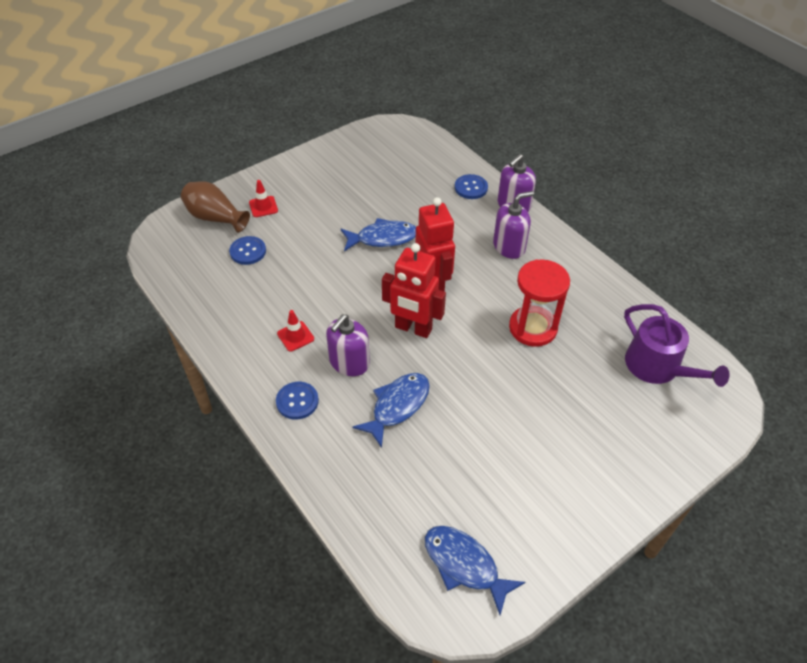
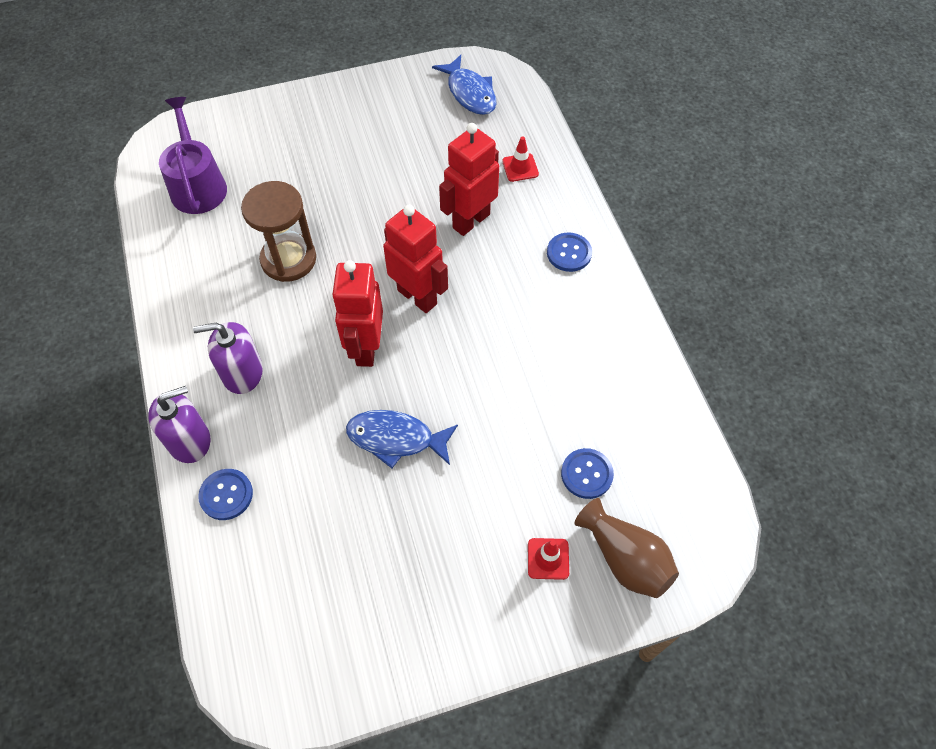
camera: 160 degrees left, 10 degrees up
(295, 336) = (552, 326): red traffic cone -> red traffic cone (520, 167)
(349, 362) = (502, 278): purple soap dispenser -> none
(397, 406) = (470, 221): blue fish -> red robot
(533, 328) = (288, 259): red hourglass -> brown hourglass

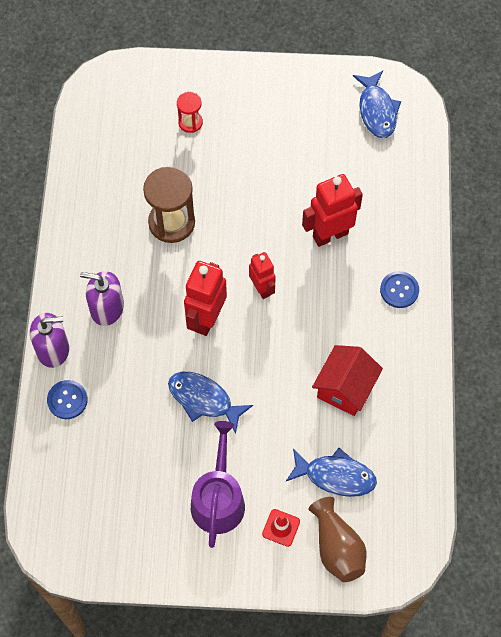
camera: 20 degrees right, 5 degrees up
(197, 185) = (120, 131): purple watering can -> purple watering can (218, 499)
(274, 156) = (190, 122): none -> red hourglass
(417, 296) = (262, 288): red robot -> red robot, size x0.63
(520, 167) = (391, 198): red traffic cone -> none
(555, 372) = (345, 388): none -> red house
(586, 474) = (335, 476): blue button -> blue fish

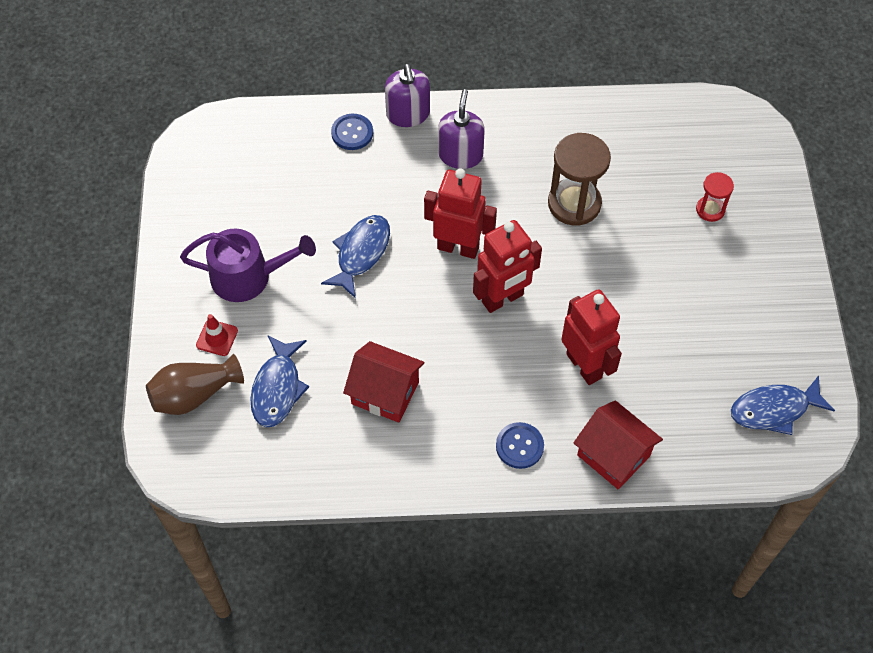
camera: 85 degrees right, 5 degrees down
(262, 288) = (503, 299): red robot -> red robot, size x1.59
(410, 224) = (613, 455): none -> red house

